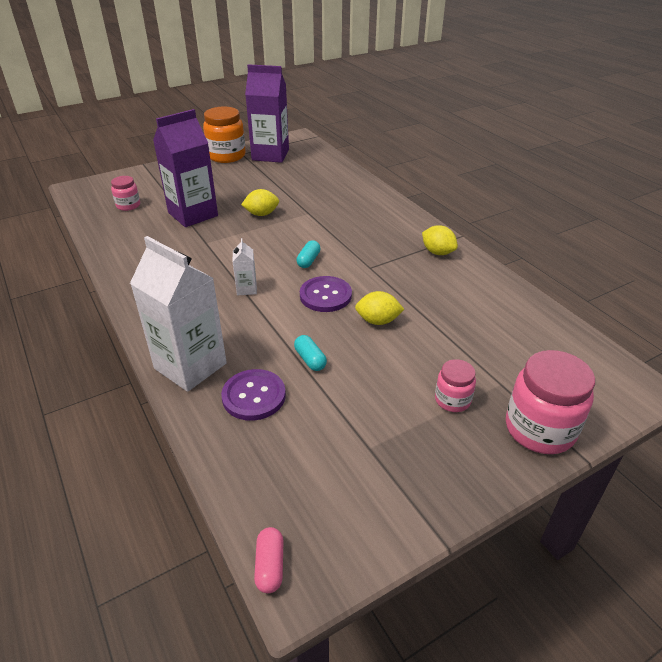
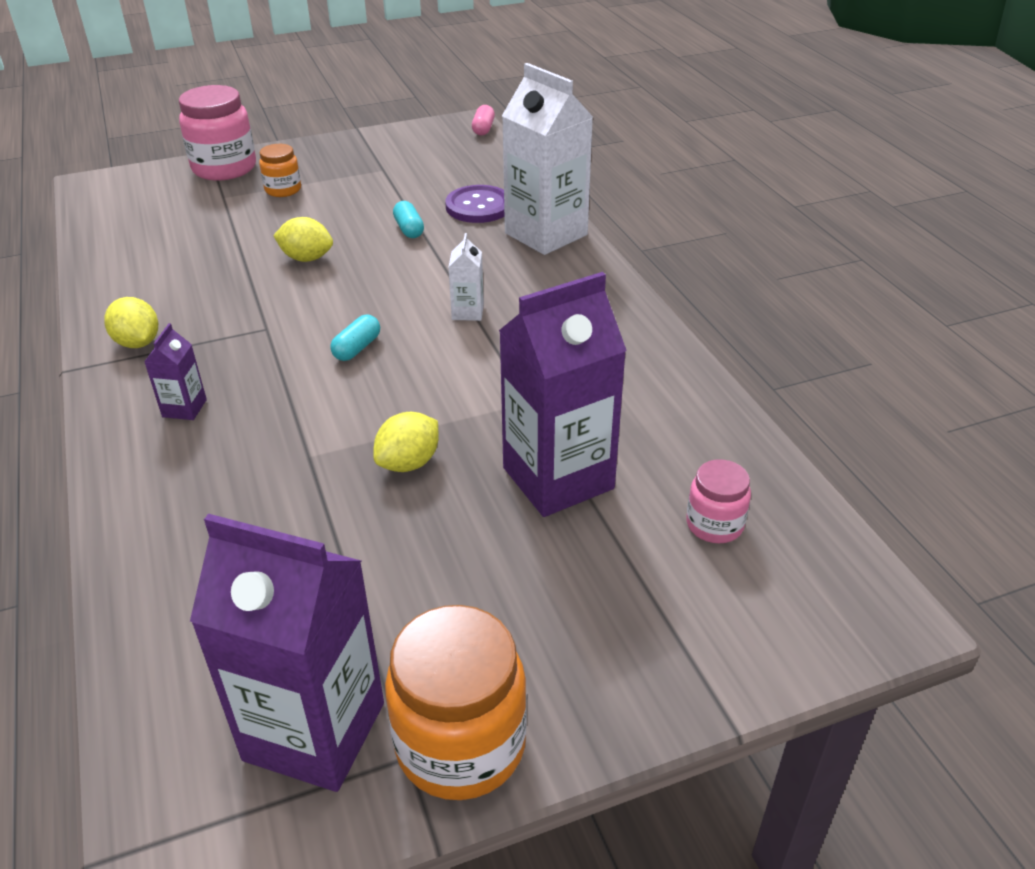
camera: 170 degrees left, 0 degrees up
(261, 214) = (409, 463): yellow lemon -> yellow lemon turned 45 degrees counterclockwise
(325, 295) = (357, 293): purple button -> none
(381, 225) = (184, 408): none -> purple carton
(452, 400) = (283, 190): pink jar -> orange jar

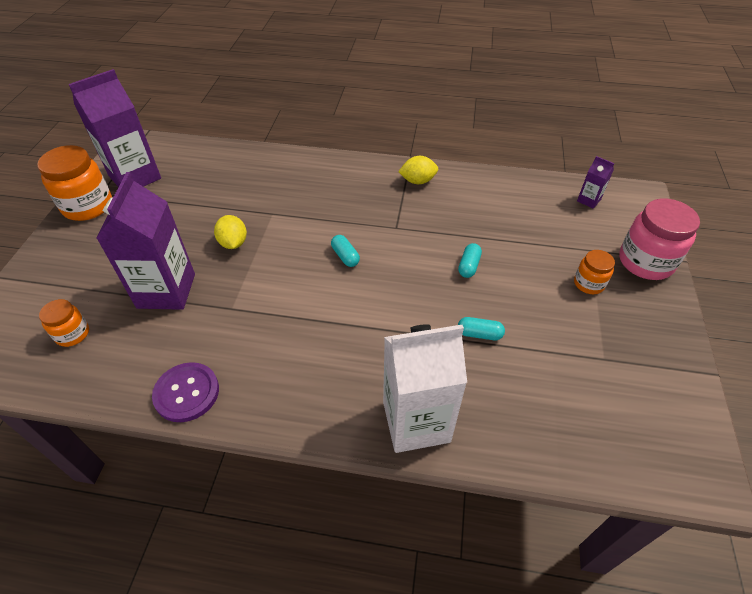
camera: 120 degrees right, 10 degrees up
(184, 408) = (346, 185): purple carton -> purple carton (588, 200)
(306, 258) = (469, 266): yellow lemon -> turquoise capsule
(467, 312) = (342, 320): white carton -> none
(478, 206) = (494, 397): purple button -> purple button (186, 393)
(483, 129) = (684, 488): pink capsule -> none
(714, 525) = (72, 334): pink jar -> orange jar

